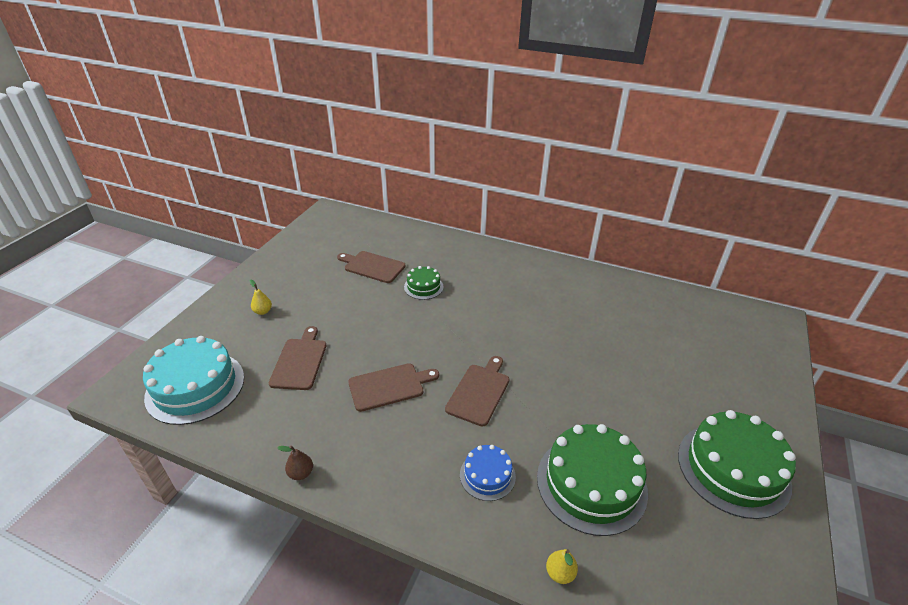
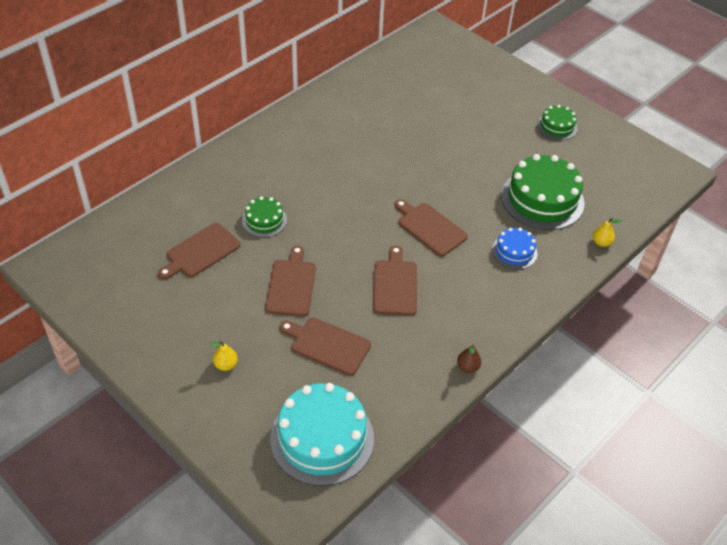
camera: 70 degrees left, 10 degrees up
(359, 321) = (291, 285): none -> brown cutting board
(733, 469) = (557, 126): green cake -> green cake, size x0.52

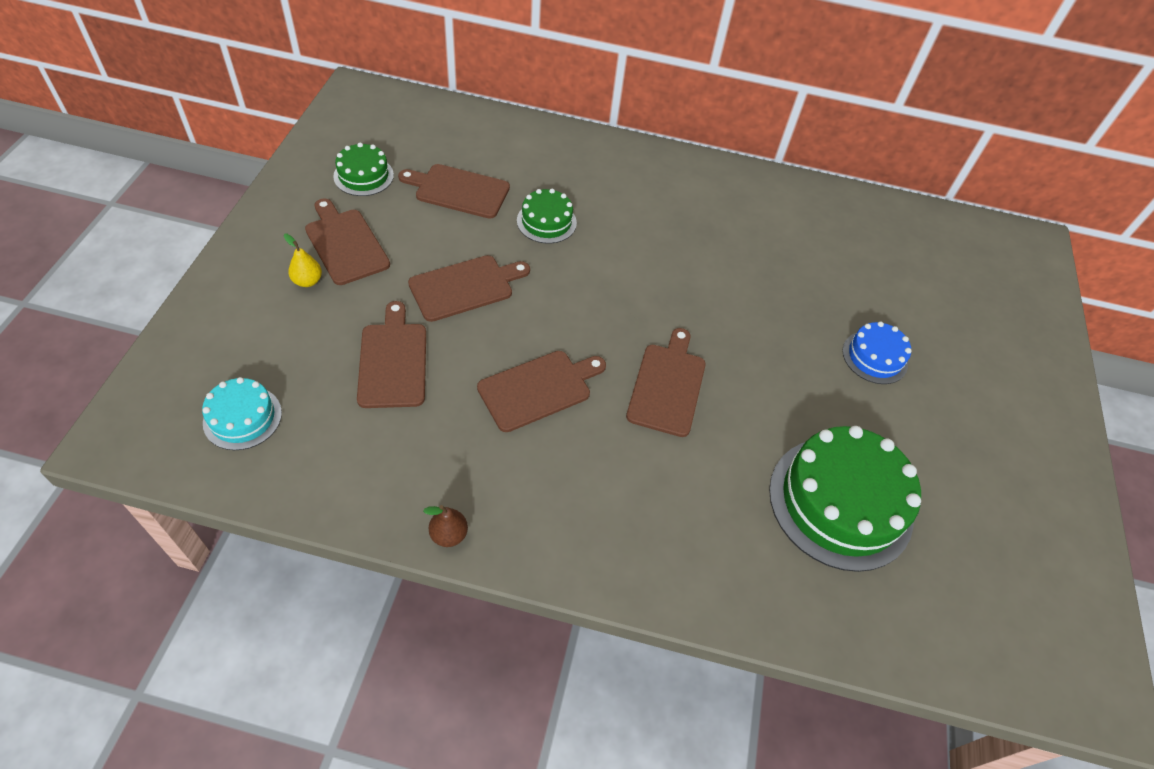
camera: 55 degrees right, 5 degrees up
(205, 332) = (345, 244): none -> brown cutting board
(322, 438) = (242, 417): turquoise cake -> turquoise cake, size x0.52
(514, 251) = (706, 507): blue cake -> blue cake (875, 357)
(557, 126) = (1007, 462): green cake -> green cake (363, 176)
(601, 242) = (824, 626): yellow pear -> none

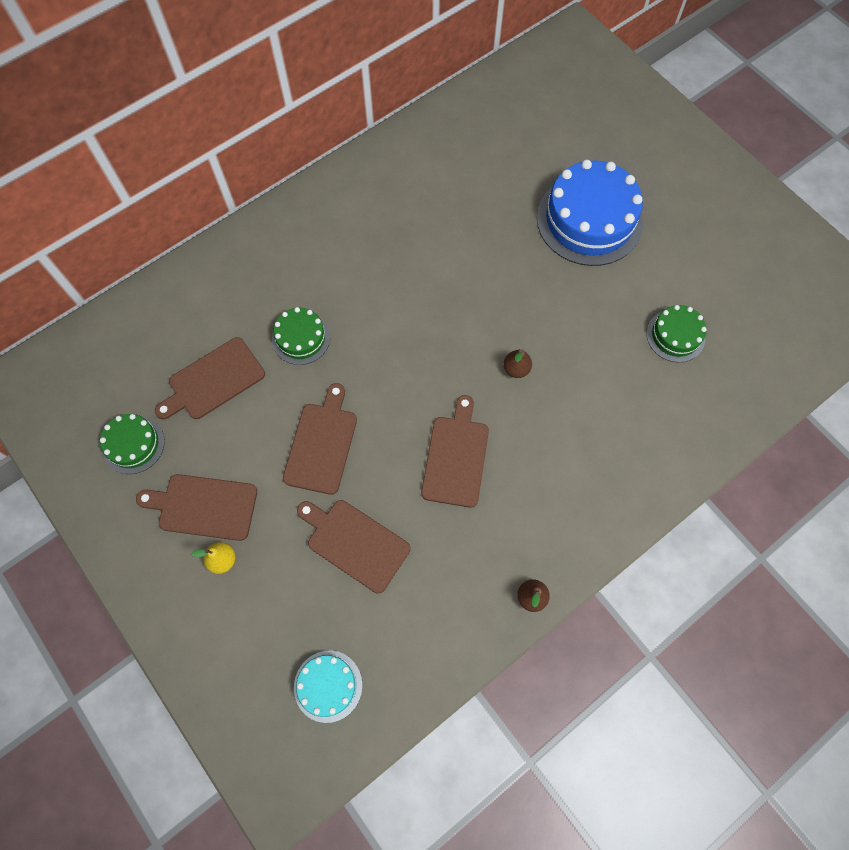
camera: 45 degrees left, 15 degrees up
(667, 386) = (516, 369): brown cutting board -> brown pear
(840, 502) = (675, 335): green cake -> green cake, size x0.52
(875, 357) = (589, 220): blue cake -> blue cake, size x1.93

